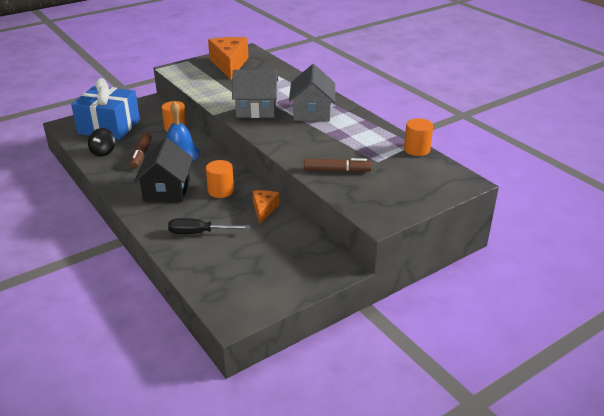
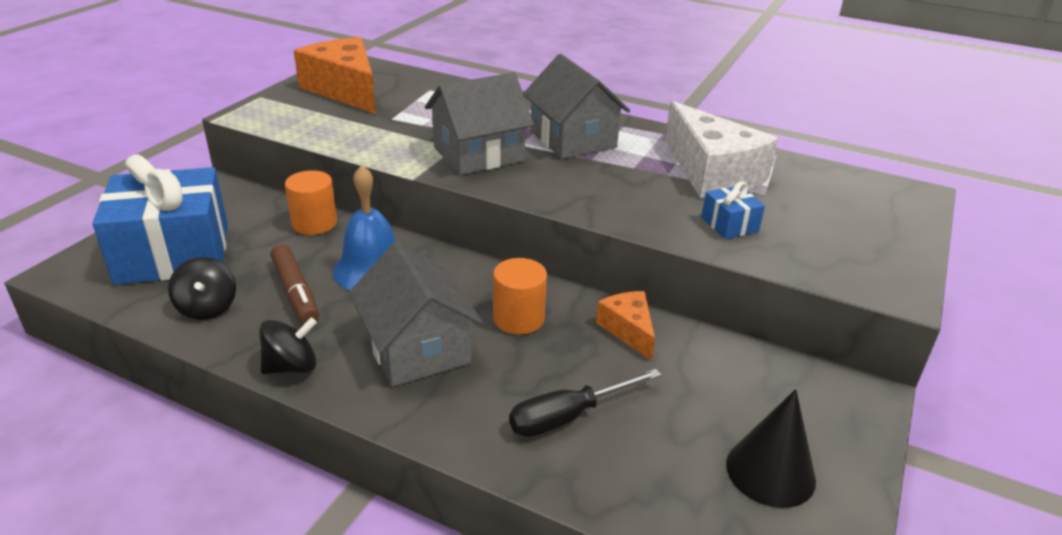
camera: 30 degrees left, 0 degrees up
(114, 182) = (291, 366): none -> black spinning top
(167, 190) = (417, 348): black house -> grey house
(259, 279) = (770, 471): none -> black cone
(337, 170) = (729, 224): brown marker -> blue gift
(363, 145) = (711, 172): none -> white cheese
(416, 149) = (790, 162): orange cylinder -> none

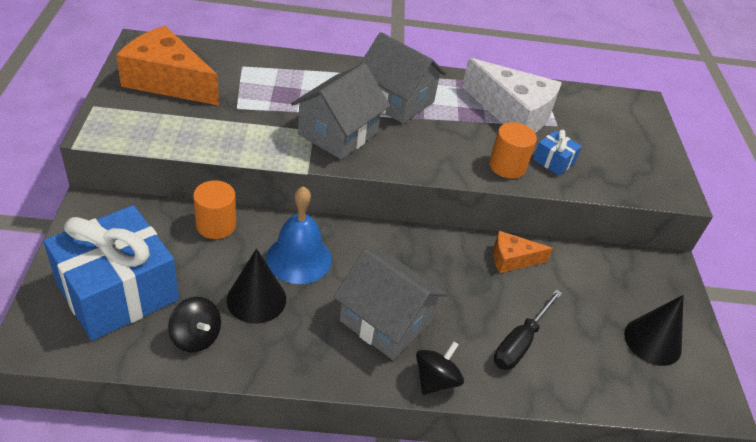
camera: 30 degrees left, 10 degrees up
(291, 366) = (308, 368): black spinning top -> black spinning top (435, 380)
(296, 292) = (256, 299): brown marker -> black cone
(518, 318) = (436, 272): orange cylinder -> orange cylinder (507, 166)
(628, 330) = (512, 259): orange cheese -> orange cheese turned 45 degrees counterclockwise

